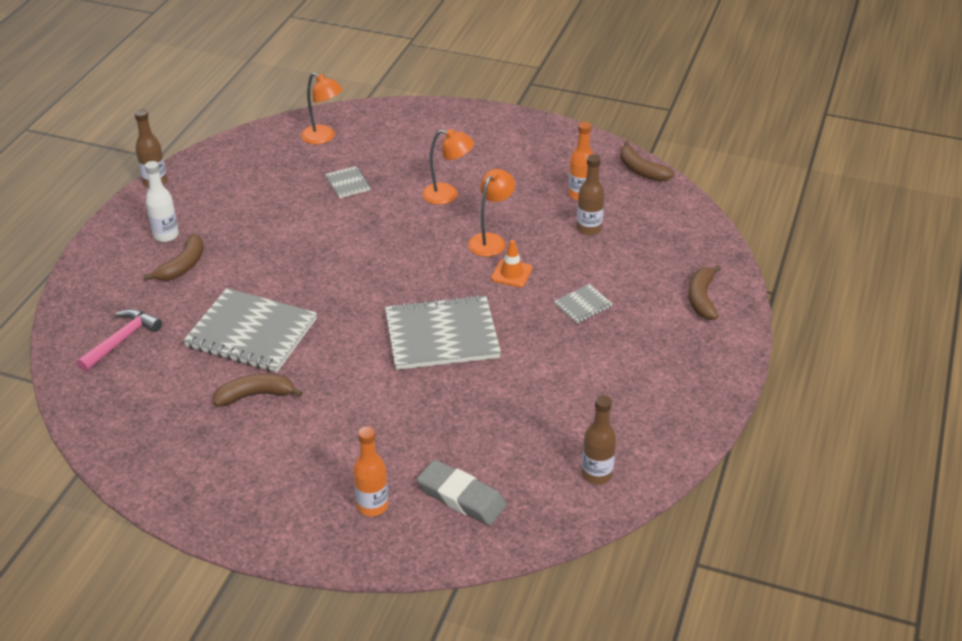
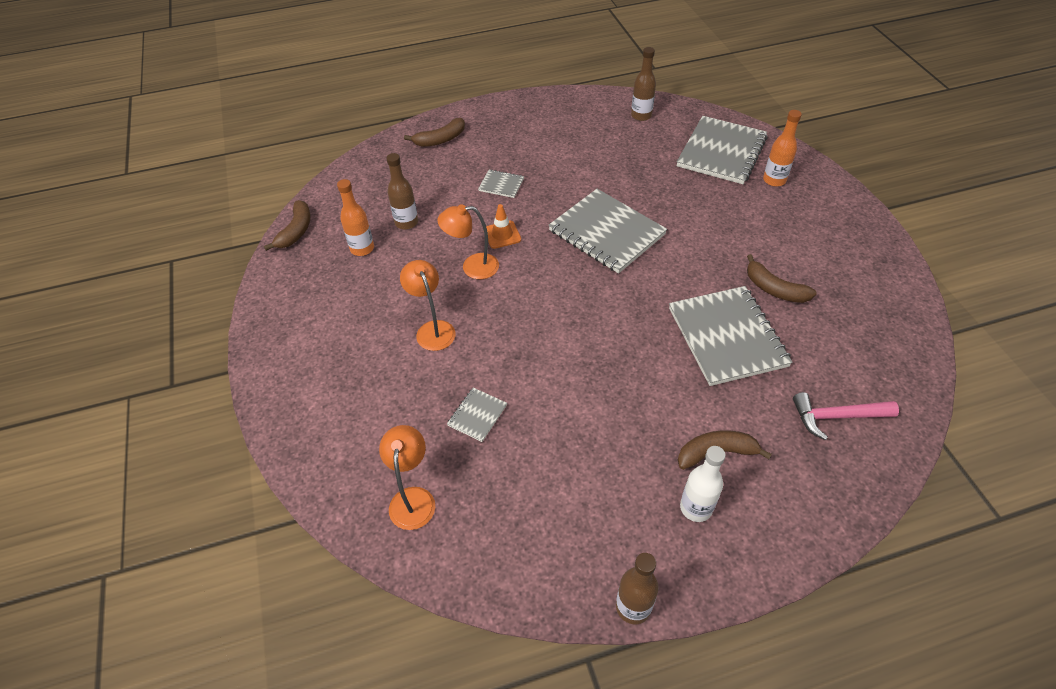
camera: 125 degrees left, 10 degrees up
(461, 497) = (721, 152): grey eraser -> grey notebook

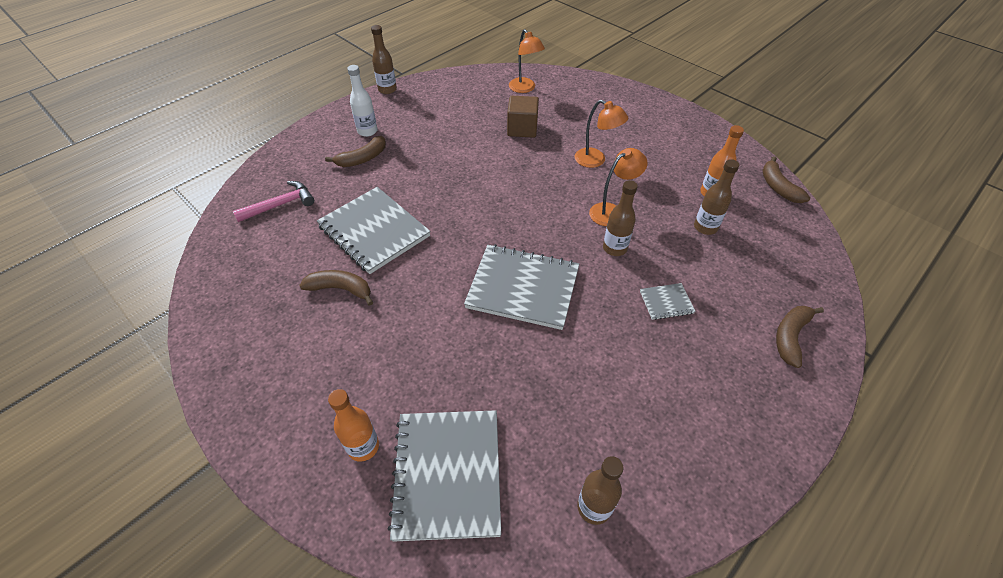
camera: 150 degrees right, 0 degrees up
(477, 415) = (522, 129): grey notebook -> brown cube
(502, 235) = (614, 248): orange traffic cone -> brown bottle

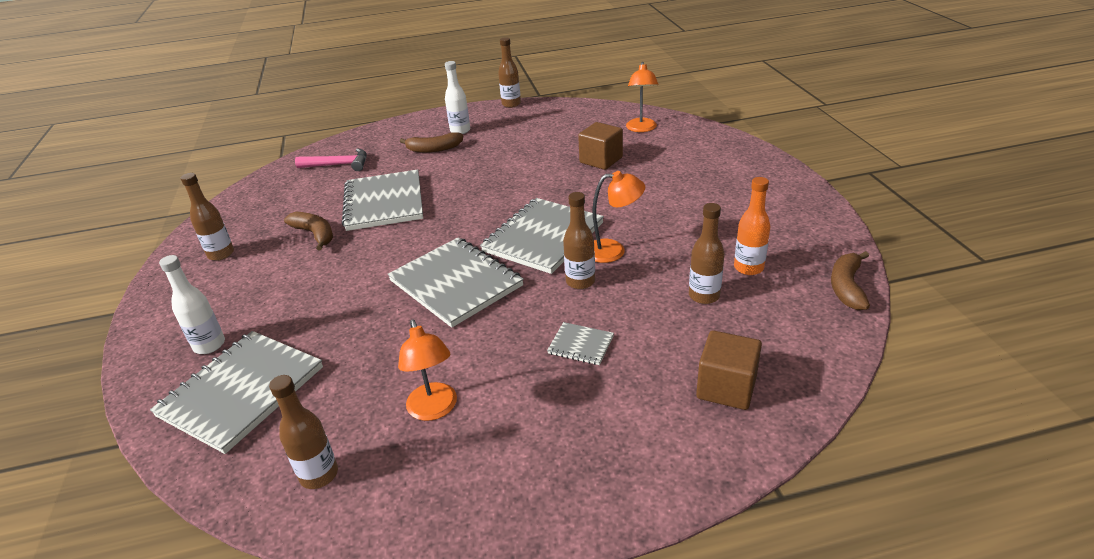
camera: 35 degrees right, 15 degrees down
(262, 349) = (221, 254): none -> brown bottle
(363, 446) = (209, 345): orange bottle -> white bottle
(549, 218) = (543, 237): none -> grey notebook
(595, 160) = (647, 204): orange lamp -> orange lamp (434, 410)
(781, 294) = (726, 387): none -> brown cube
(790, 337) = (688, 431): brown banana -> none

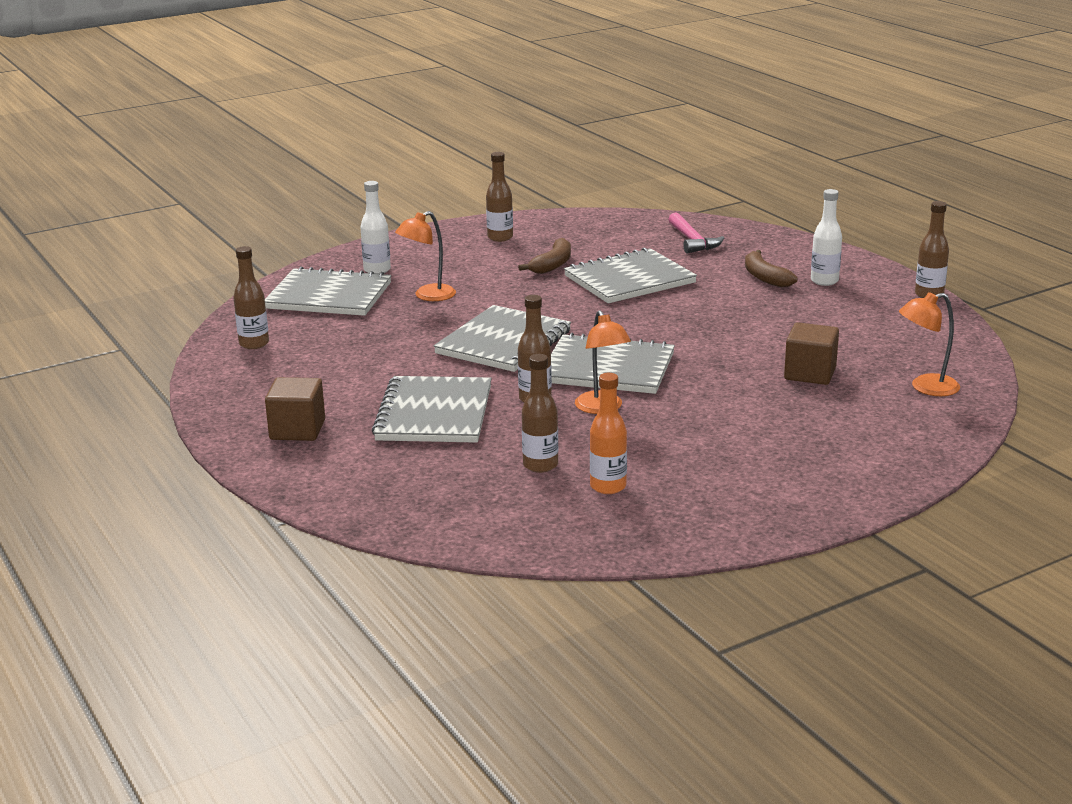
camera: 70 degrees right, 10 degrees down
(434, 410) = (330, 368): orange lamp -> orange lamp (428, 296)
(580, 345) = (434, 413): grey notebook -> grey notebook, size x2.24
(726, 387) = (398, 488): brown cube -> brown cube (297, 430)
(846, 287) = (598, 548): brown banana -> none

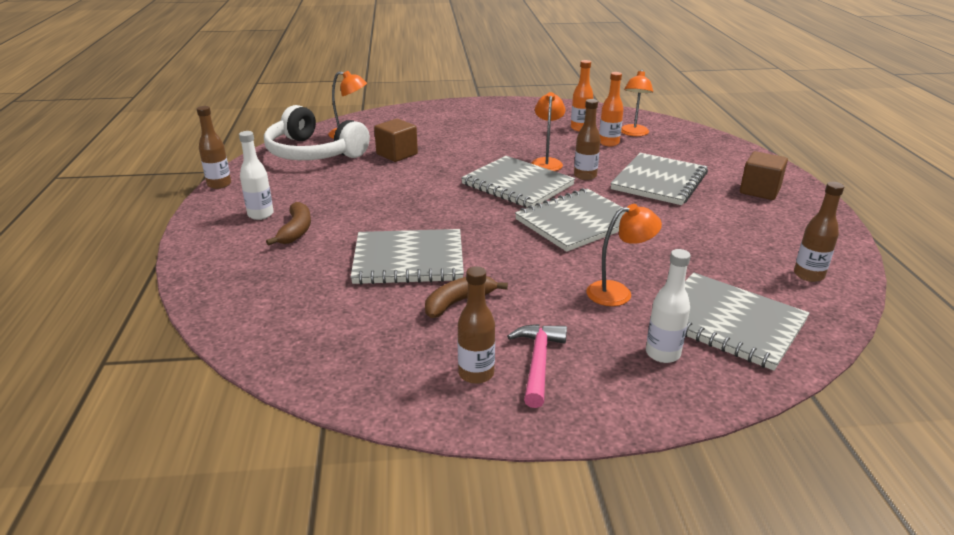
camera: 155 degrees left, 5 degrees up
(513, 497) = (633, 133): none -> orange lamp
(540, 465) = (609, 143): brown bottle -> orange bottle
(692, 241) = (280, 296): pink hammer -> pink hammer (538, 362)
(914, 350) = (313, 153): none -> white headphones

